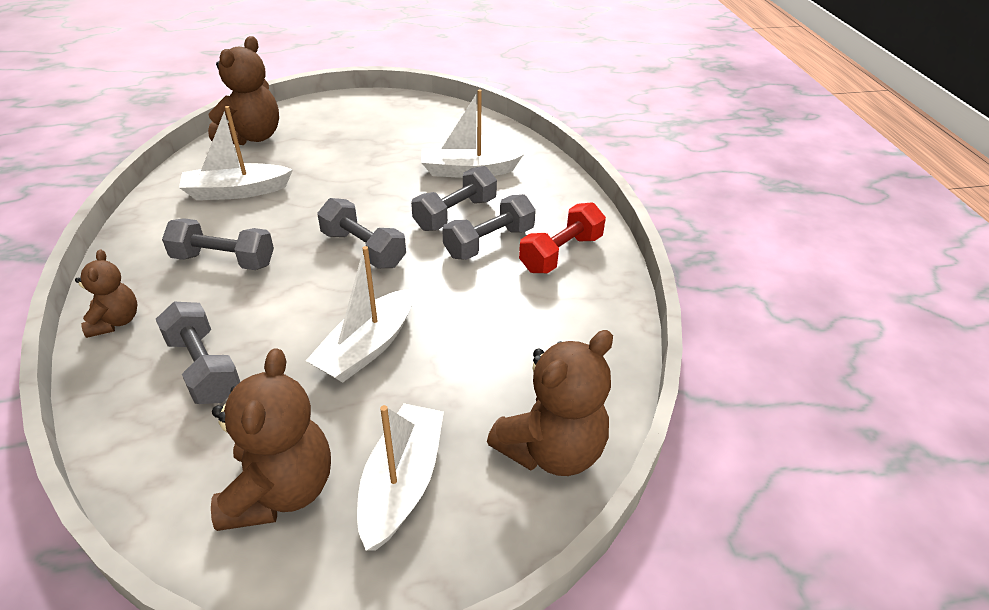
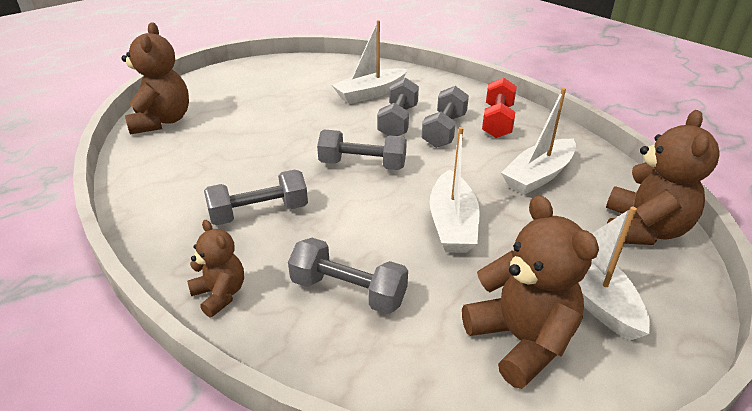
camera: 30 degrees left, 5 degrees down
(236, 191) = (201, 162): white boat -> white boat (538, 175)

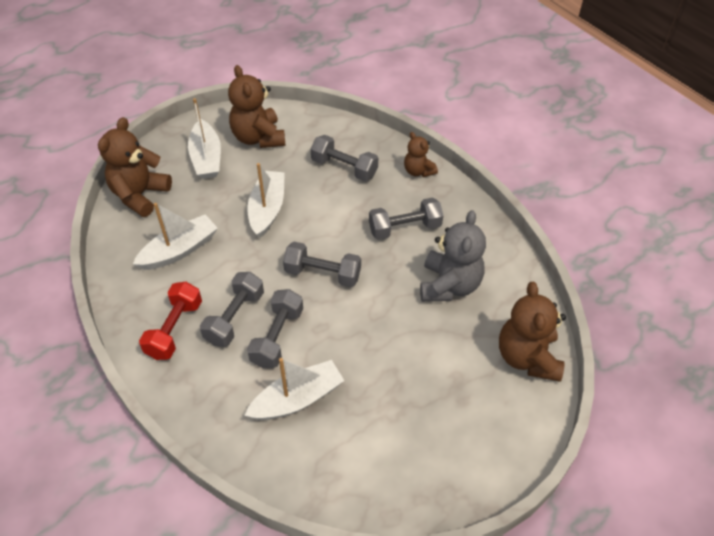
camera: 175 degrees left, 15 degrees up
(218, 163) = (449, 285): none -> grey teddy bear

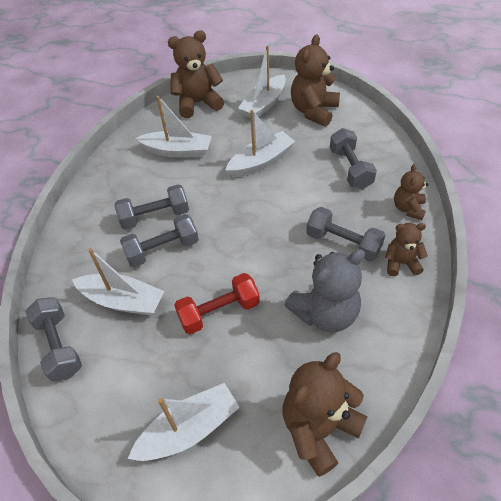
camera: 50 degrees right, 0 degrees up
(174, 329) = (115, 197): red dumbbell -> red dumbbell (219, 312)
(322, 274) = (243, 231): grey dumbbell -> grey dumbbell (59, 346)
(456, 214) = (401, 263): none -> brown teddy bear
(456, 432) = (189, 429): none -> white boat

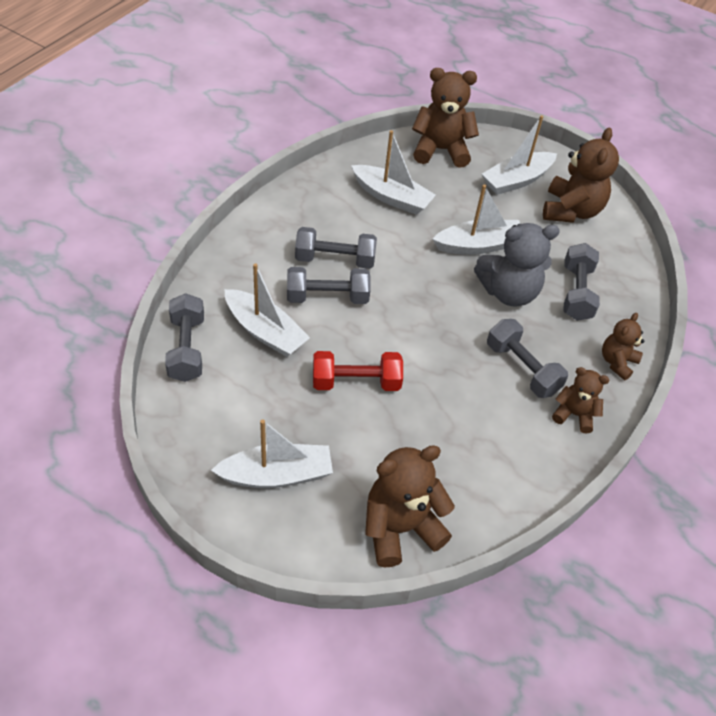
camera: 15 degrees right, 0 degrees up
(314, 111) = (571, 210): brown teddy bear -> brown teddy bear turned 150 degrees clockwise
(325, 313) = (464, 429): grey teddy bear -> grey teddy bear (508, 292)

